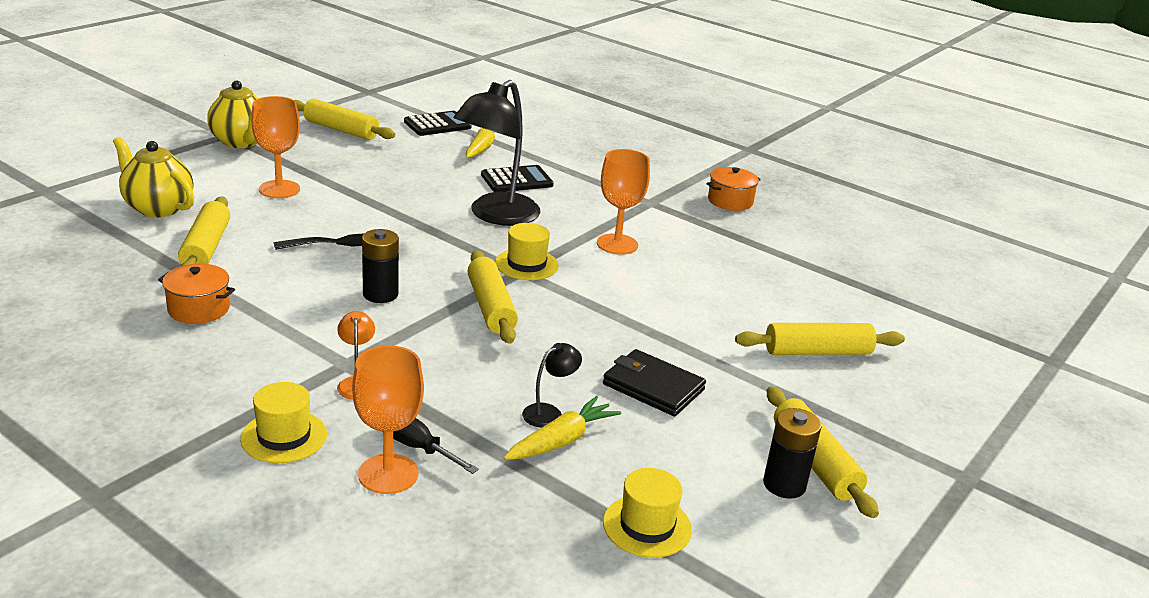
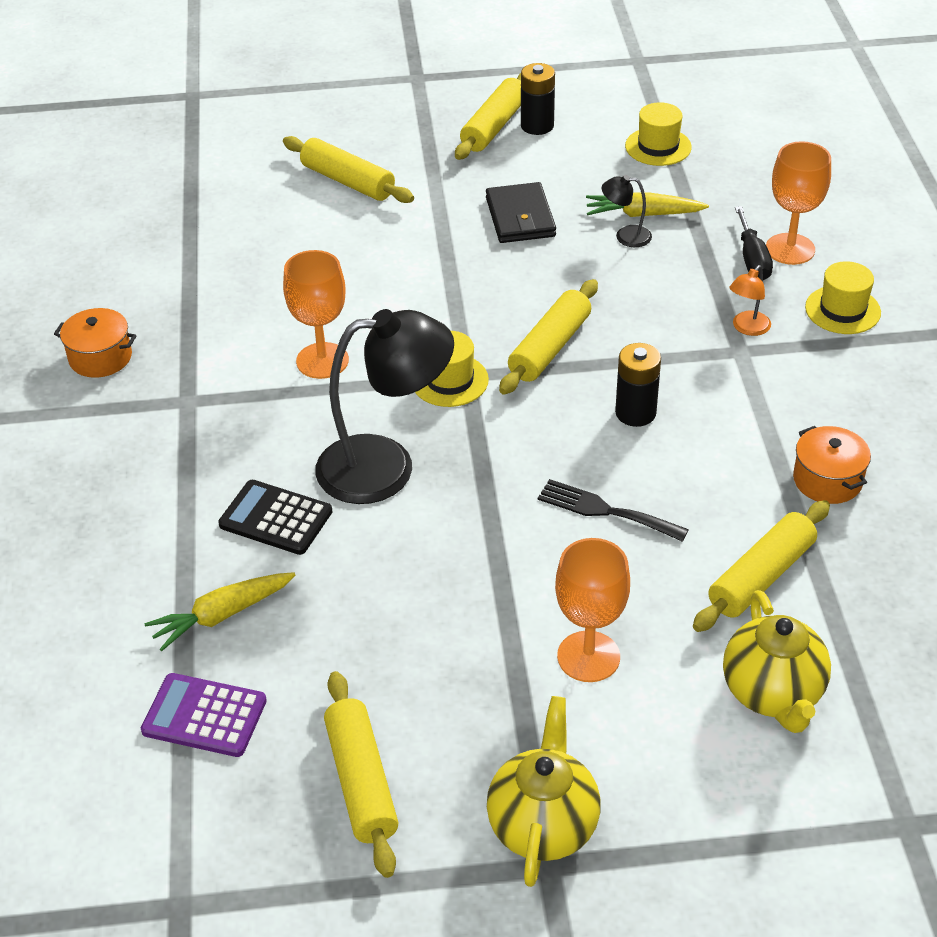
camera: 130 degrees left, 15 degrees up
(437, 125) = (204, 716): black calculator -> purple calculator

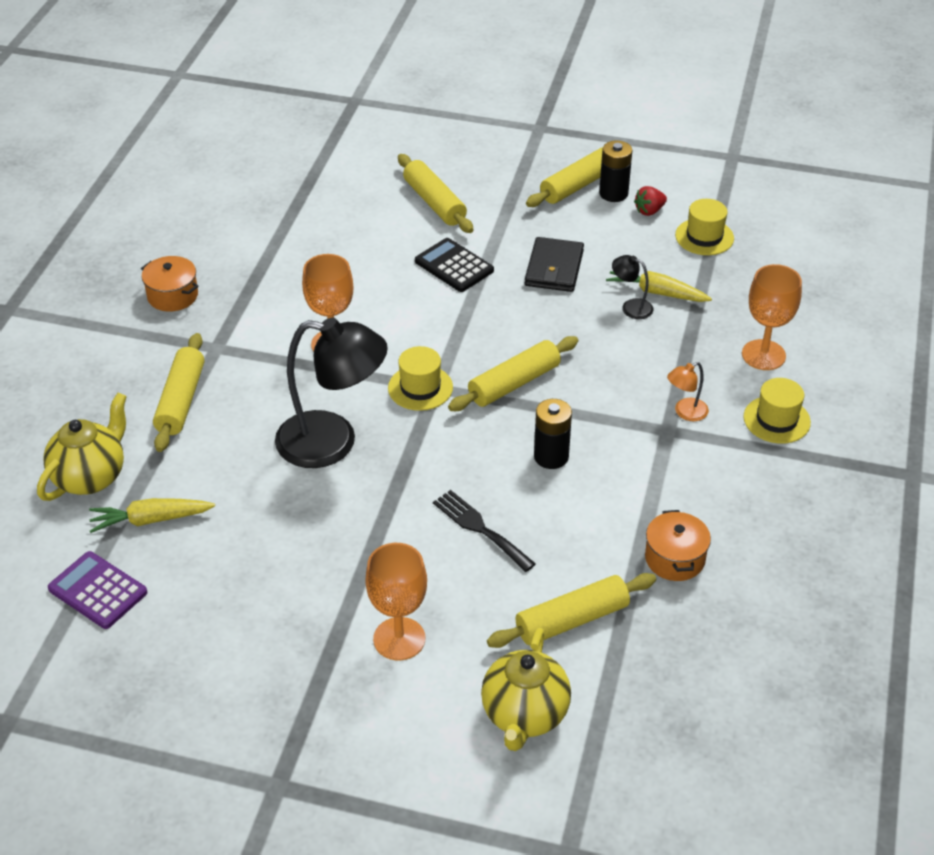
camera: 20 degrees right, 0 degrees up
(276, 518) = (229, 458): black calculator -> black calculator (454, 266)
(361, 781) = (179, 676): yellow rolling pin -> yellow rolling pin (181, 401)
(543, 825) = (290, 754): yellow teapot -> yellow teapot (90, 477)
(585, 134) = (649, 211): none -> red strawberry
(752, 259) = (726, 355): black screwdriver -> none

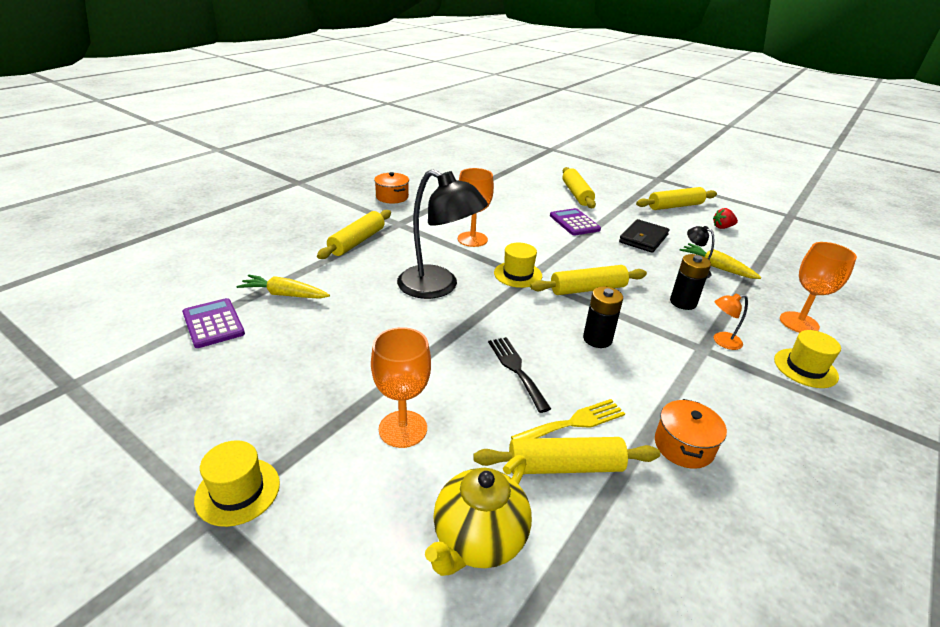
camera: 20 degrees right, 10 degrees down
(90, 477) = (269, 262): yellow teapot -> none
(454, 266) = (574, 223): black calculator -> purple calculator
(563, 571) = (573, 423): none -> yellow fork
(613, 193) = (699, 214): black battery -> black battery (683, 302)
(704, 237) = (761, 248): yellow hat -> yellow hat (238, 491)

